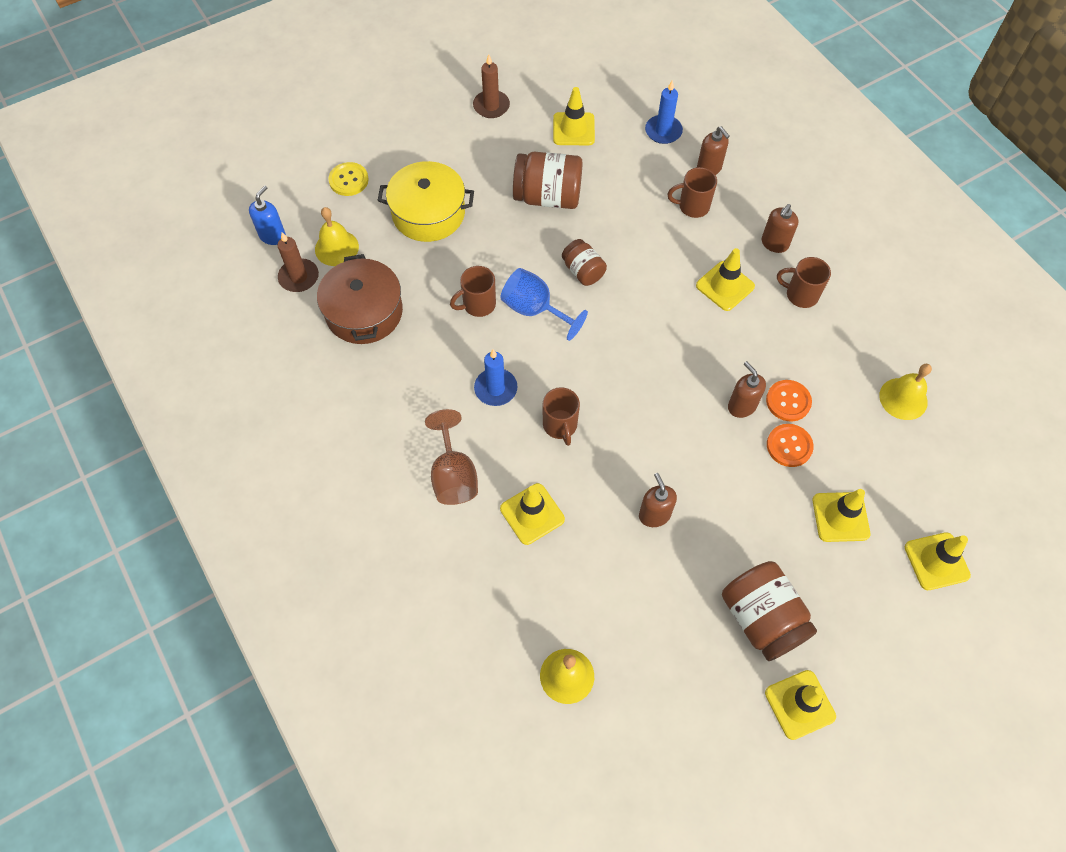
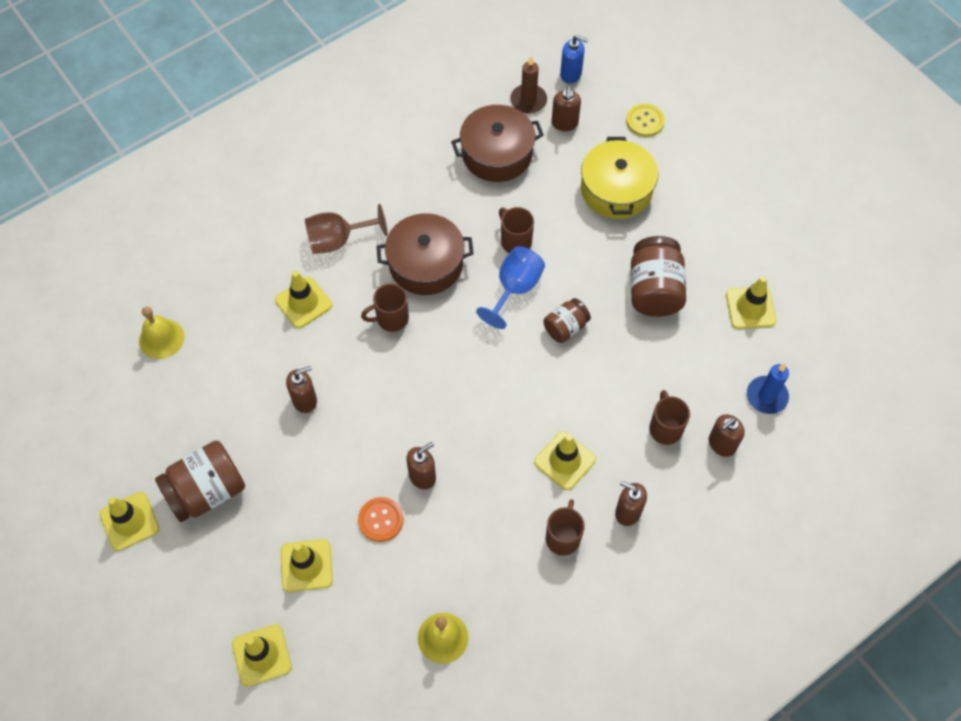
camera: 85 degrees right, 0 degrees up
(336, 248) = (564, 123): yellow bell -> brown soap dispenser
(491, 106) = (766, 229): brown candle -> none
(495, 388) = (426, 264): blue candle -> brown pot
(788, 401) = (431, 520): orange button -> none

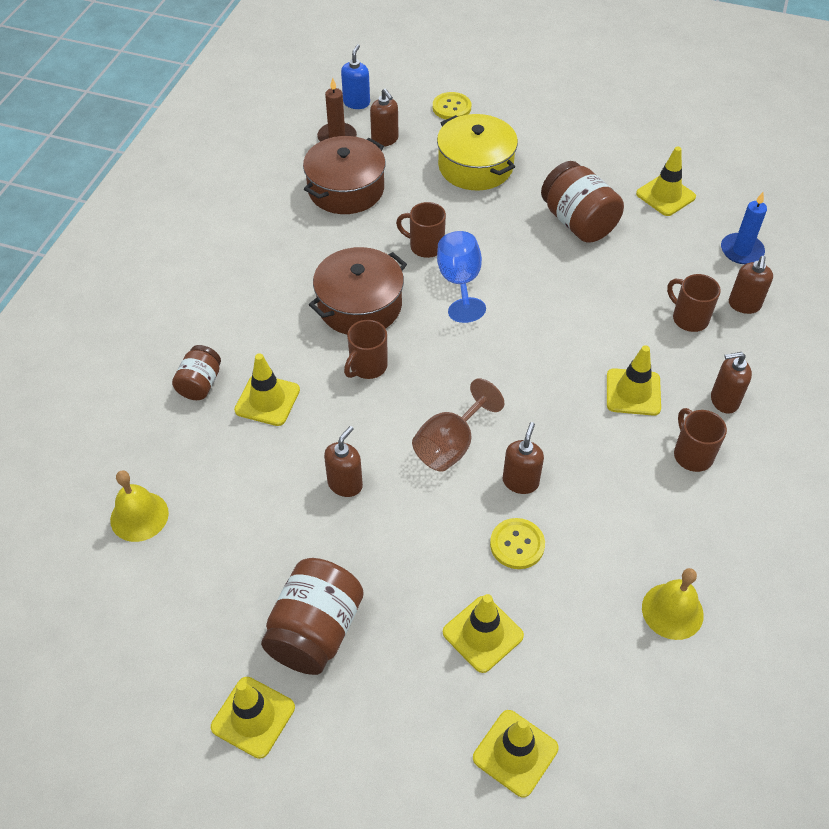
camera: 35 degrees left, 10 degrees down
(338, 240) = (255, 330): brown goblet -> brown goblet (450, 445)
(380, 520) = (517, 544): orange button -> yellow button
(565, 327) = (532, 288): brown jar -> brown jar (200, 384)
(571, 74) = (356, 103): blue soap dispenser -> blue soap dispenser turned 60 degrees counterclockwise

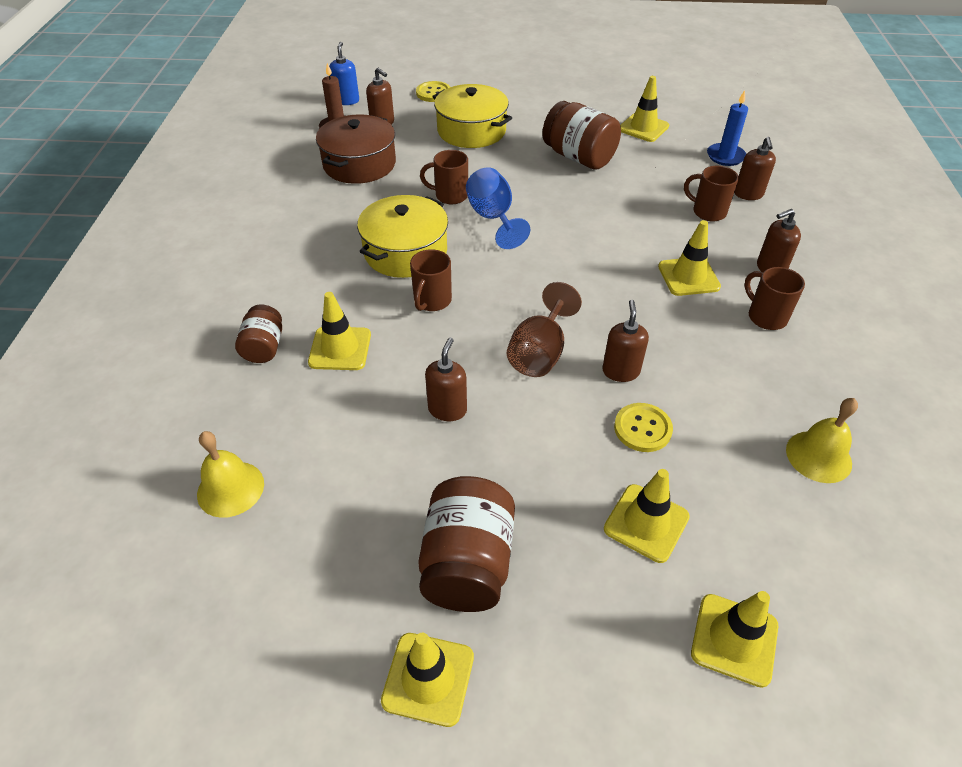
camera: 15 degrees left, 5 degrees down
(359, 305) = (405, 252): brown pot -> yellow pot

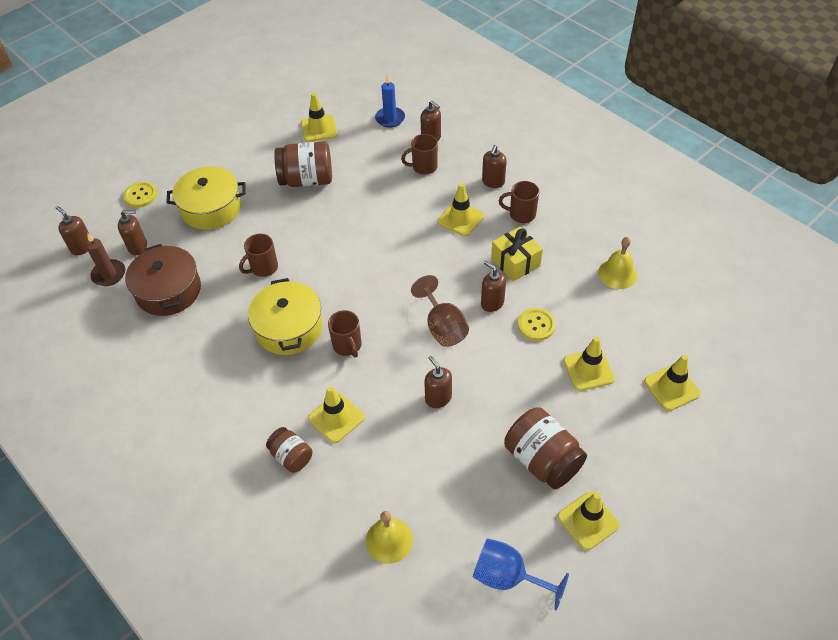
camera: 45 degrees left, 5 degrees up
(347, 101) = (82, 247): blue soap dispenser -> brown soap dispenser
(493, 218) = (311, 263): blue goblet -> blue goblet (507, 577)
(698, 354) = (515, 262): none -> yellow gift

